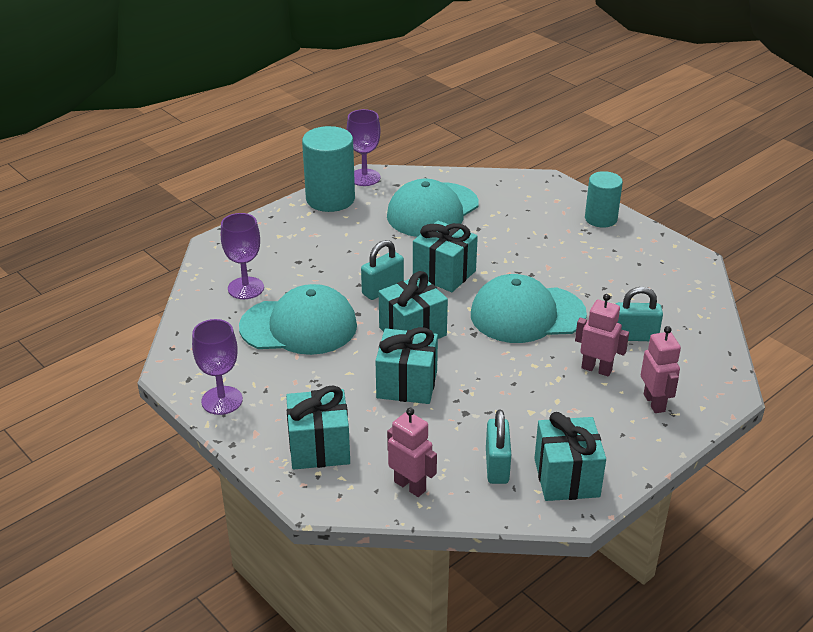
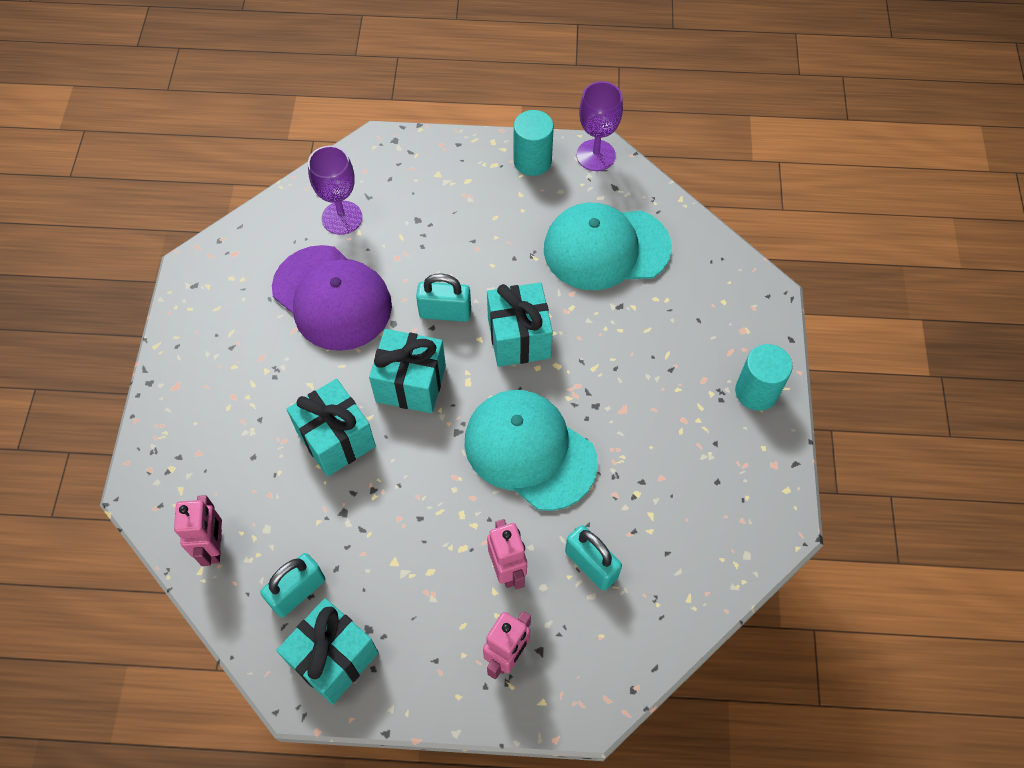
camera: 45 degrees right, 25 degrees up
(222, 400) = (190, 330): purple goblet -> none
(299, 326) = (332, 298): turquoise cap -> purple cap
(319, 448) = (199, 444): turquoise gift -> none
(330, 199) = (532, 161): turquoise cylinder -> turquoise cylinder, size x0.64

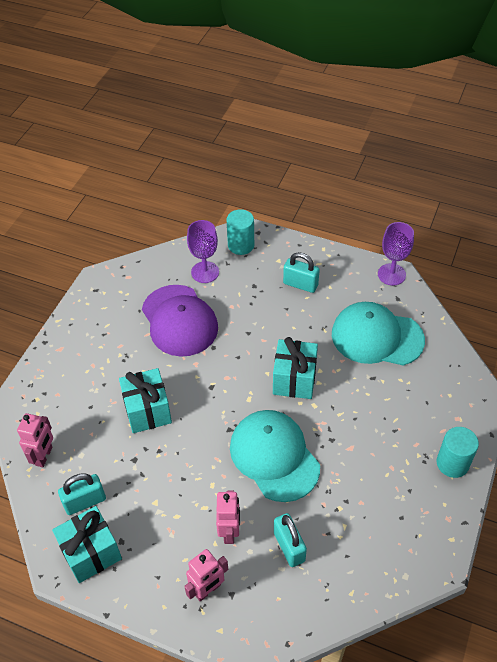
camera: 20 degrees right, 10 degrees down
(411, 383) = (210, 389): turquoise gift -> none
(445, 312) = (250, 349): turquoise padlock -> turquoise padlock (300, 284)
(532, 161) = (346, 267): turquoise cylinder -> turquoise cylinder (241, 245)

